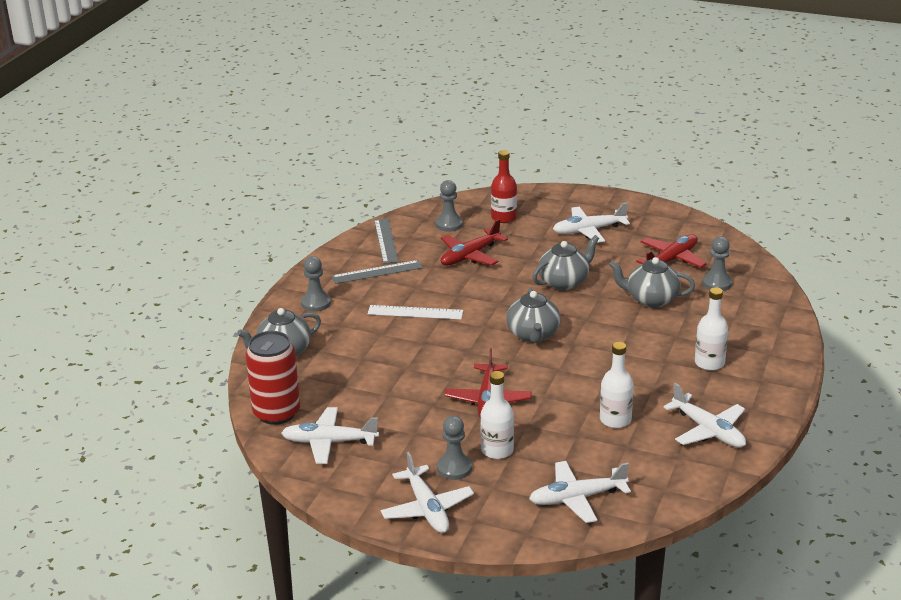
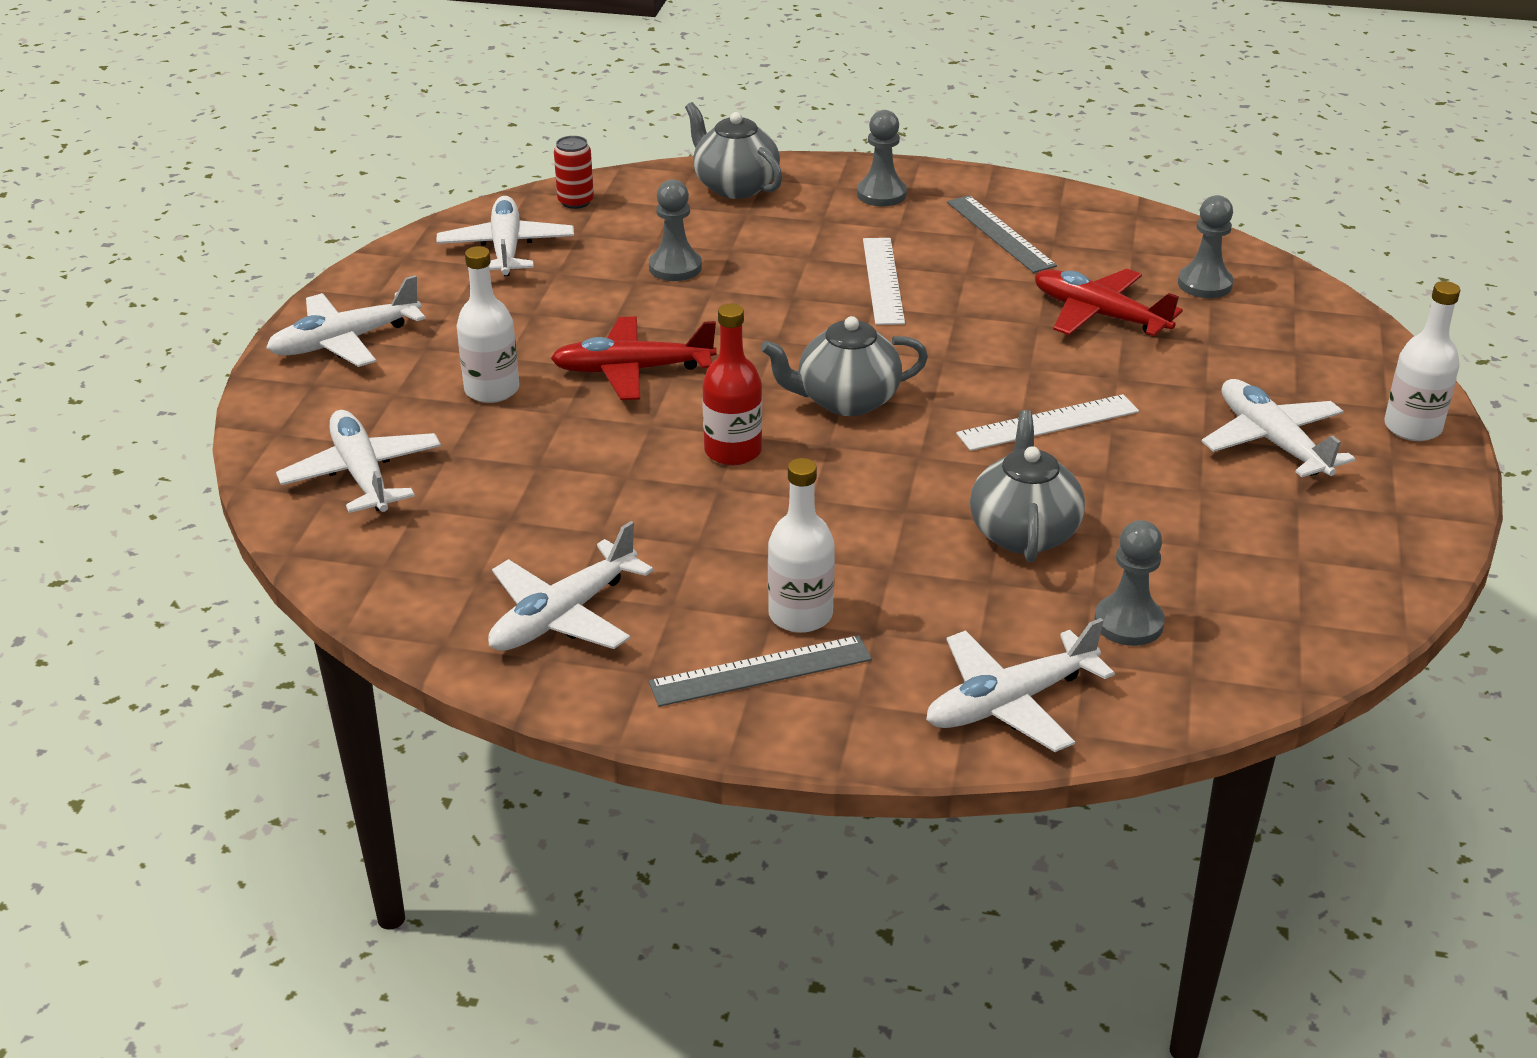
camera: 80 degrees right, 5 degrees up
(276, 413) = (575, 201): red can -> red can, size x0.50
(386, 240) = (1111, 230): grey ruler -> grey ruler (761, 671)
(454, 468) = (444, 355): grey pawn -> grey pawn (675, 267)
(504, 217) = (1267, 339): red bottle -> red bottle (733, 451)
(564, 282) = (1048, 423): grey teapot -> white ruler
(615, 420) = (588, 504): white bottle -> white bottle (1412, 427)
(671, 260) = (1203, 555): red plane -> none
(769, 317) = (1010, 702): none -> white plane

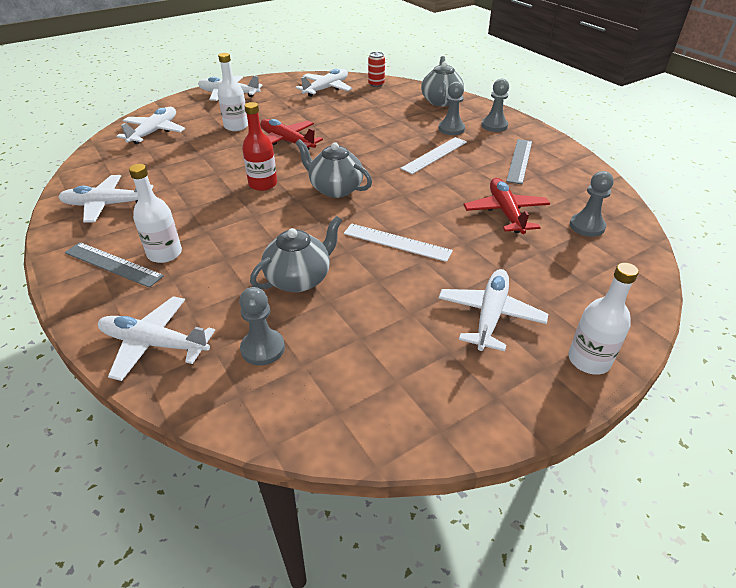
camera: 45 degrees right, 5 degrees up
(675, 267) = (367, 117): grey pawn -> grey pawn (451, 129)

